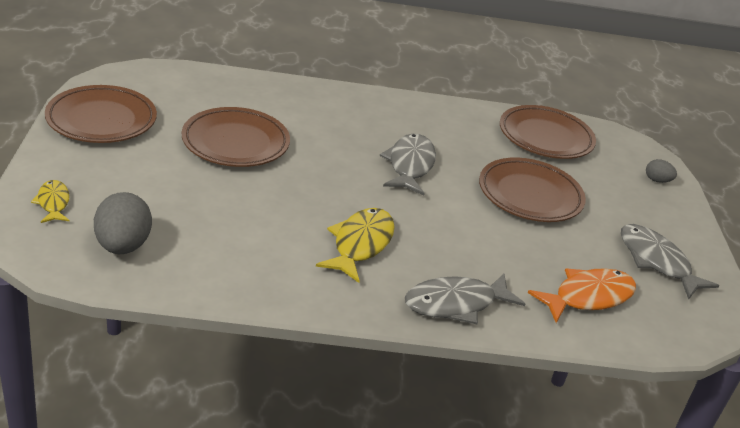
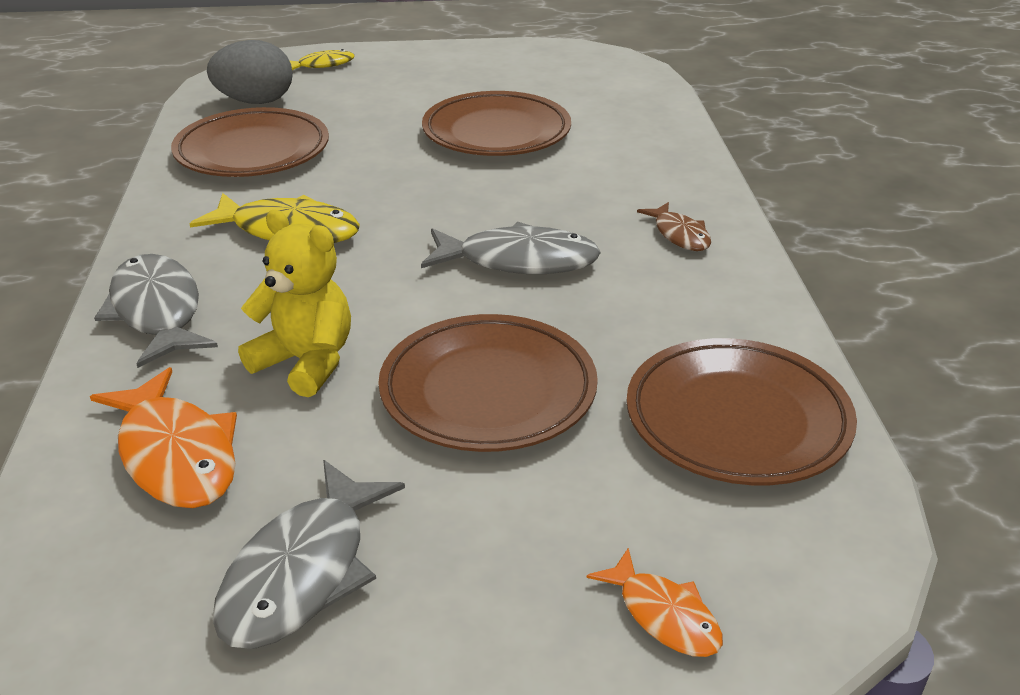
camera: 90 degrees right, 0 degrees up
(101, 120) = (496, 62): brown plate -> brown plate (252, 152)
(389, 112) = (679, 235): none -> brown fish
(508, 249) = (306, 362): none -> yellow teddy bear
(656, 261) = (302, 572): grey fish -> grey fish turned 150 degrees clockwise
(657, 180) = (664, 615): grey egg -> orange fish

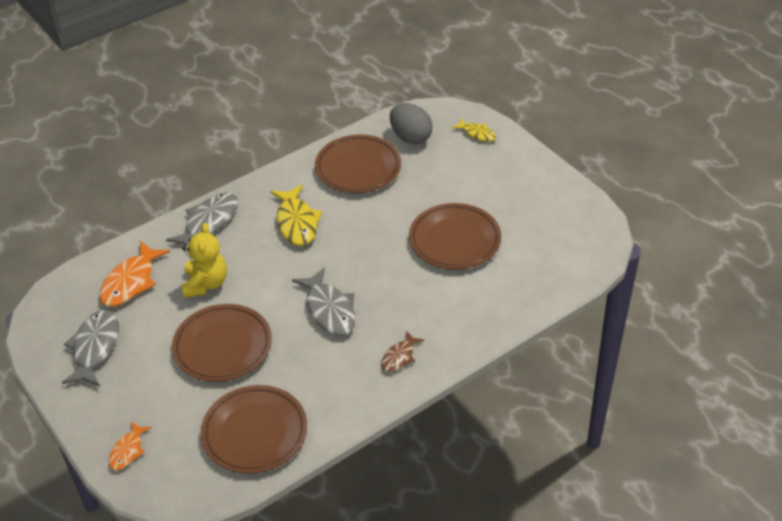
camera: 60 degrees right, 10 degrees up
(302, 572) = (95, 348): grey fish -> grey fish turned 105 degrees clockwise

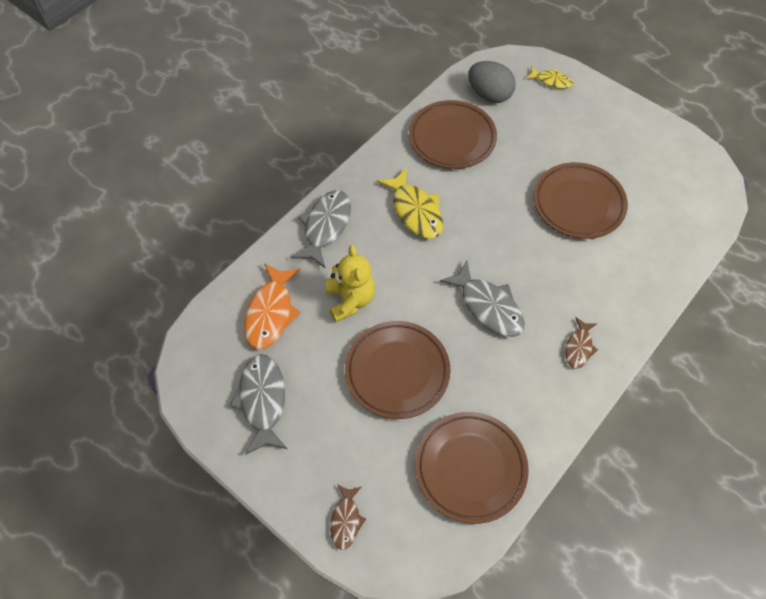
camera: 15 degrees left, 15 degrees up
(128, 451) = (346, 520): orange fish -> brown fish

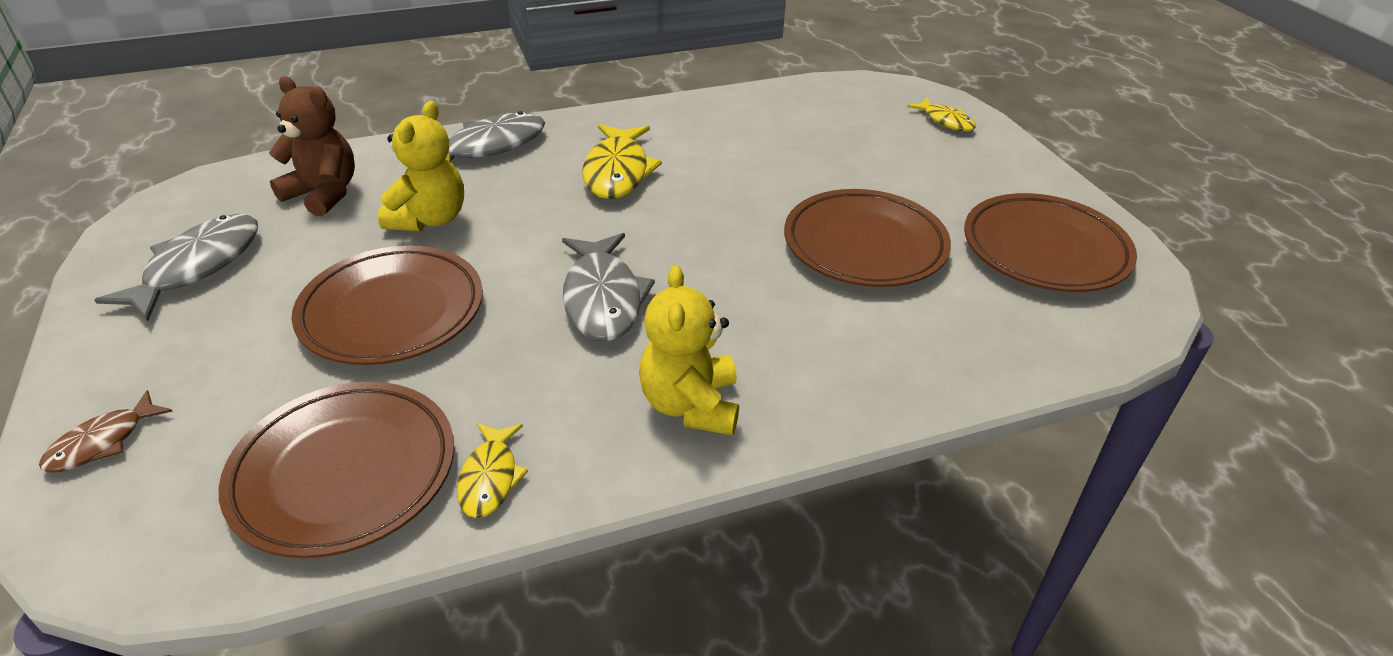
camera: 30 degrees right, 20 degrees down
(271, 313) = (324, 194): orange fish -> brown teddy bear
(452, 138) = (745, 127): brown plate -> brown plate (1044, 250)
(489, 95) = (840, 107): grey egg -> none
(532, 433) = (490, 478): none -> yellow fish
(579, 347) = (690, 405): brown fish -> yellow teddy bear

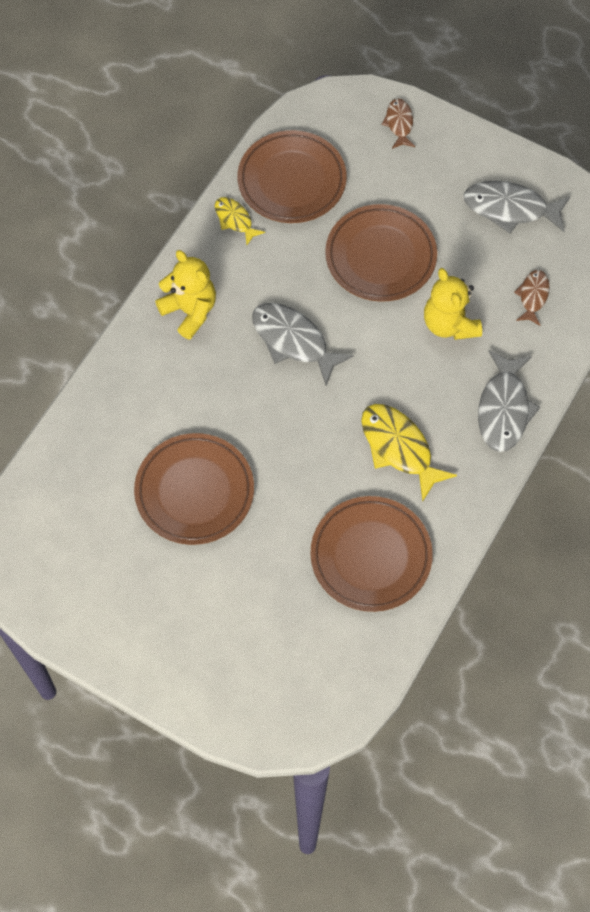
camera: 140 degrees right, 25 degrees up
(198, 266) = (510, 209): grey fish -> grey fish turned 120 degrees clockwise
(324, 194) = (533, 296): brown teddy bear -> brown fish
(946, 121) = (240, 698): yellow fish -> none
(1044, 250) = (88, 570): brown plate -> brown plate (371, 556)

